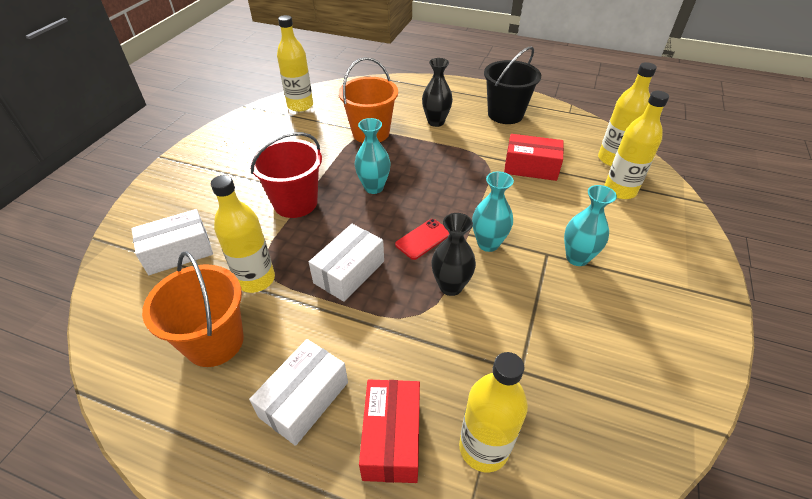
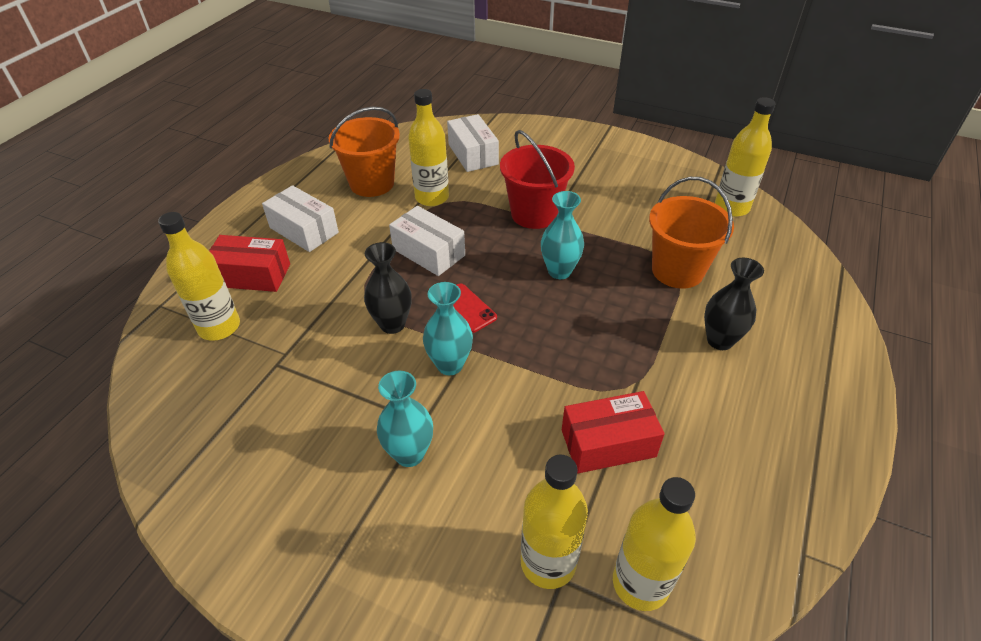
camera: 95 degrees right, 0 degrees up
(505, 114) = (766, 437): black bucket -> none
(531, 167) = (608, 443): red box -> red box turned 60 degrees clockwise

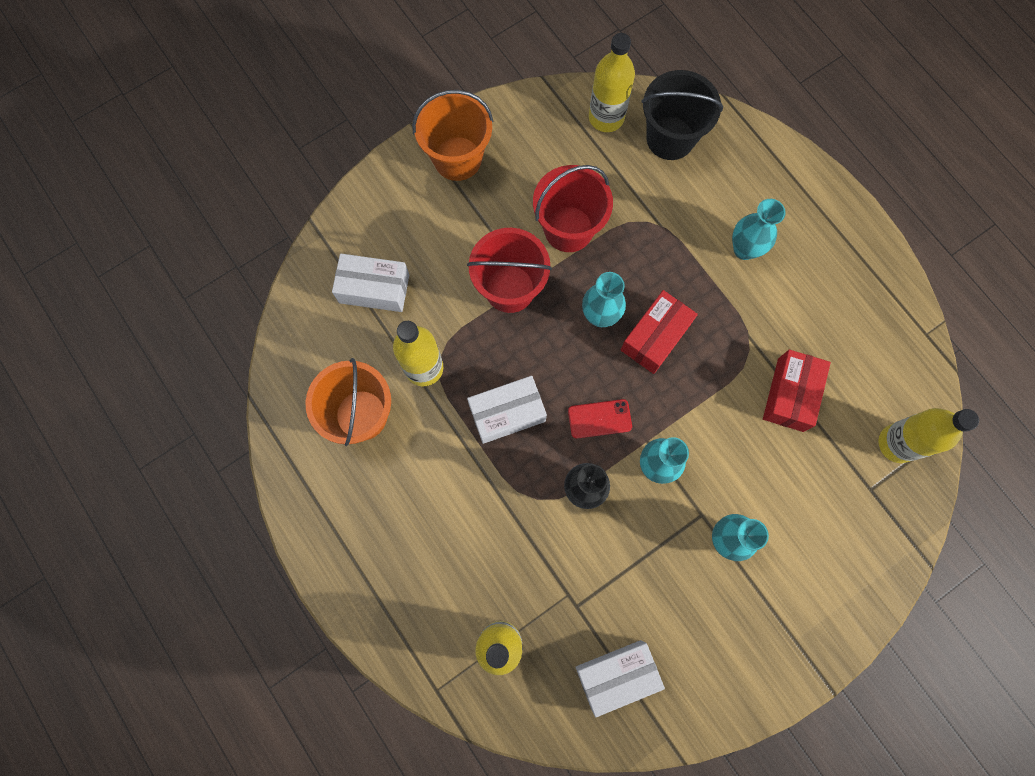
camera: 60 degrees left, 30 degrees up
(252, 275) = (442, 589): red box -> red box (655, 337)
(304, 230) = (400, 515): white box -> white box (616, 675)
(548, 562) = (856, 491): yellow bottle -> none
(615, 224) = (568, 229): none -> red bucket
(677, 270) = (655, 222): orange bucket -> orange bucket (457, 158)
(719, 340) = (744, 249): black vase -> turquoise vase
(761, 249) = (670, 138): none -> black bucket

